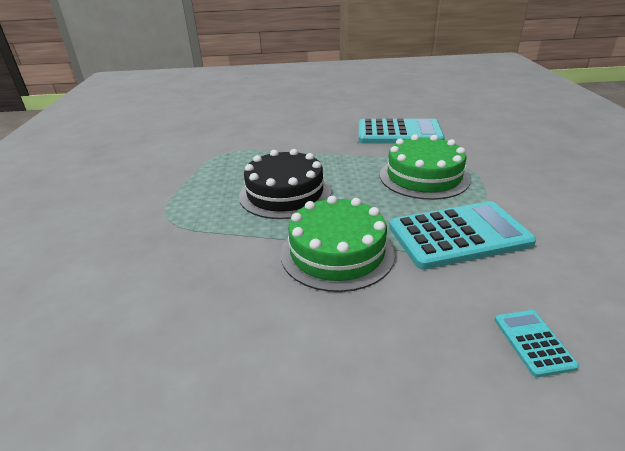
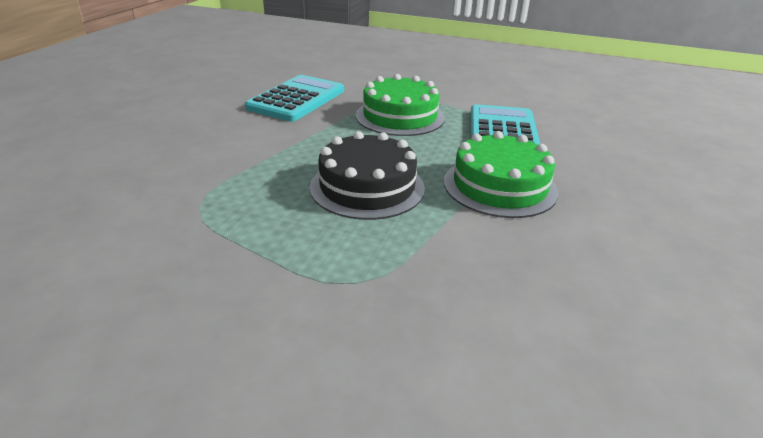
camera: 70 degrees left, 0 degrees up
(533, 342) = (626, 150): turquoise calculator -> none

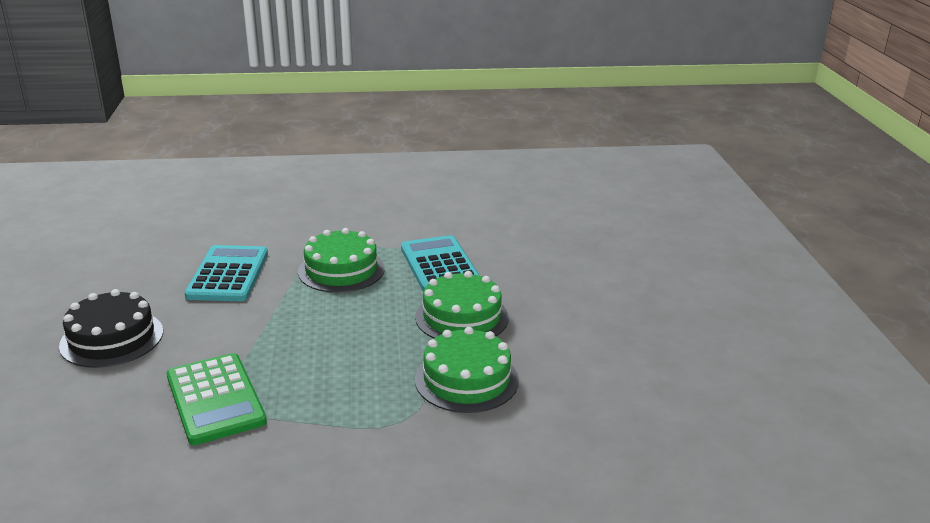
camera: 25 degrees left, 5 degrees down
(186, 198) = (215, 399): none -> green calculator
(367, 187) = (360, 347): black cake -> black cake (112, 338)
(467, 256) = (466, 379): none -> green cake

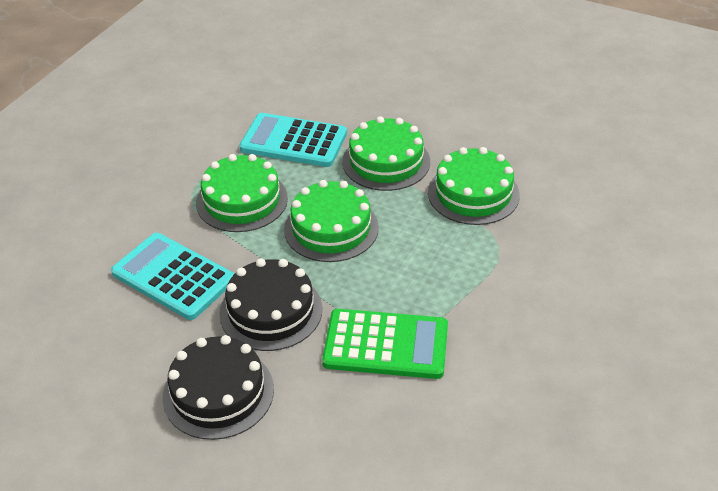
camera: 55 degrees left, 15 degrees up
(219, 328) = (271, 311): none -> black cake
(344, 321) = (331, 228): none -> green cake

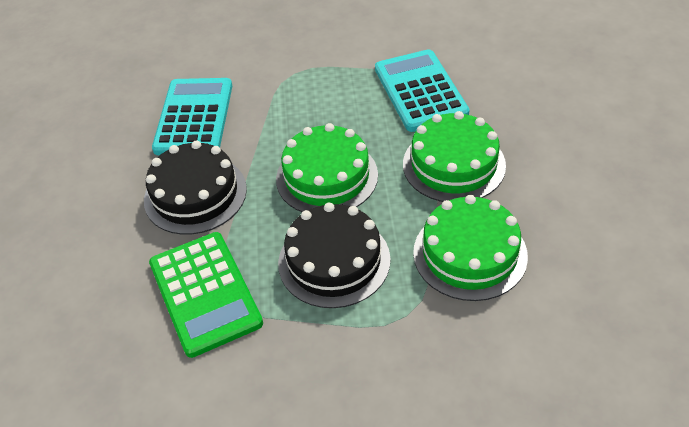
camera: 60 degrees right, 5 degrees up
(218, 393) = (85, 213): black cake -> black cake (334, 261)
(242, 200) = (314, 104): green cake -> none

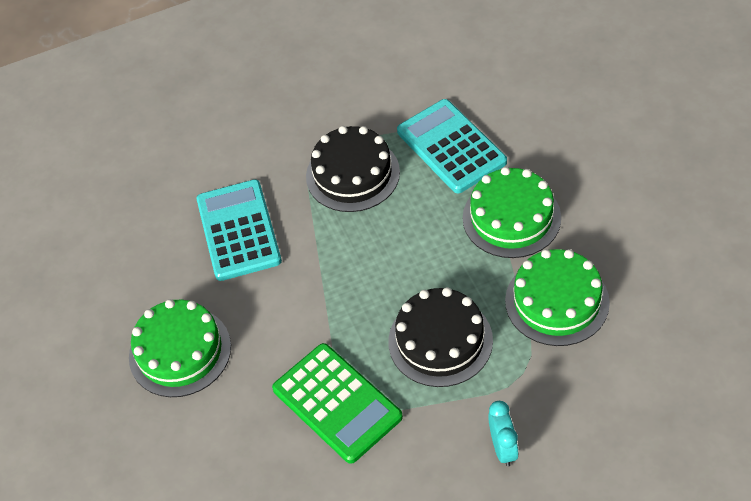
camera: 15 degrees left, 5 degrees up
(195, 194) = (280, 311): black cake -> black cake (352, 174)
(327, 176) = (398, 260): green cake -> green cake (180, 351)
(352, 389) = (503, 448): none -> turquoise clock

